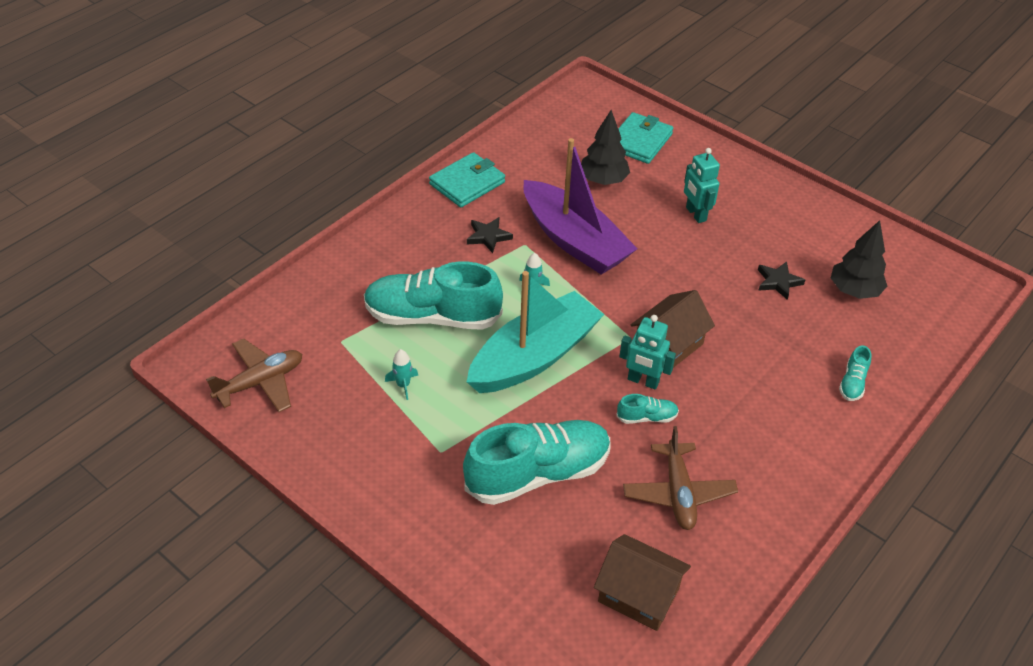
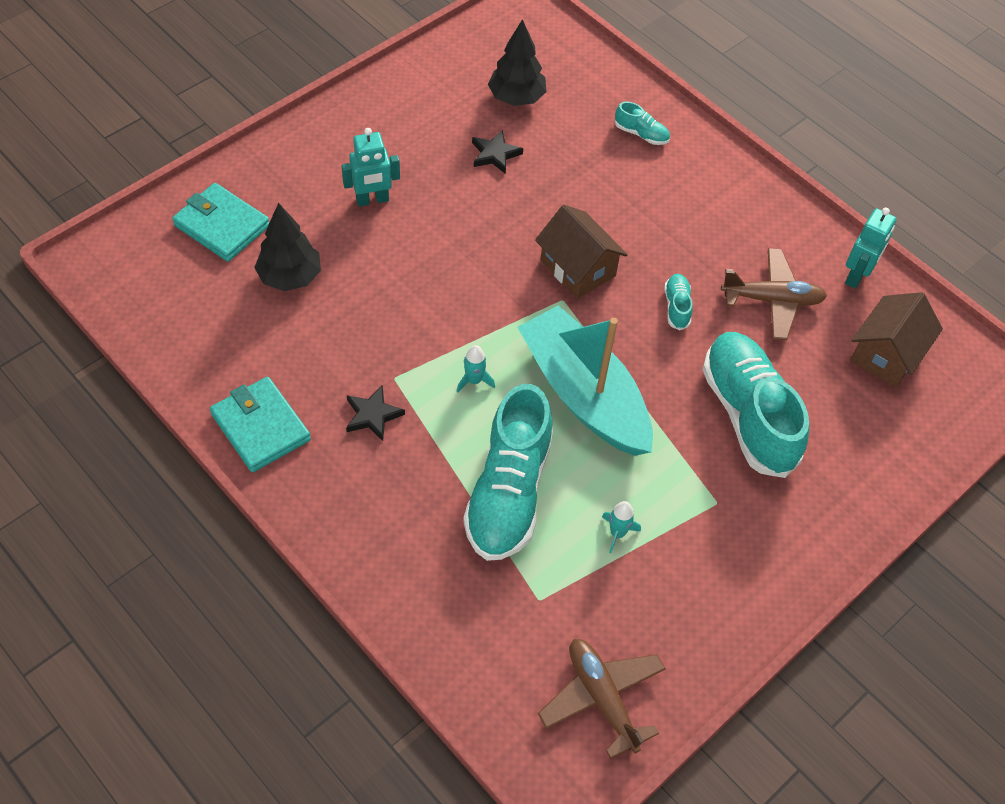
camera: 85 degrees left, 10 degrees up
(574, 241) = (397, 325): purple boat -> none
(643, 381) = (627, 300): turquoise robot -> turquoise robot (857, 276)

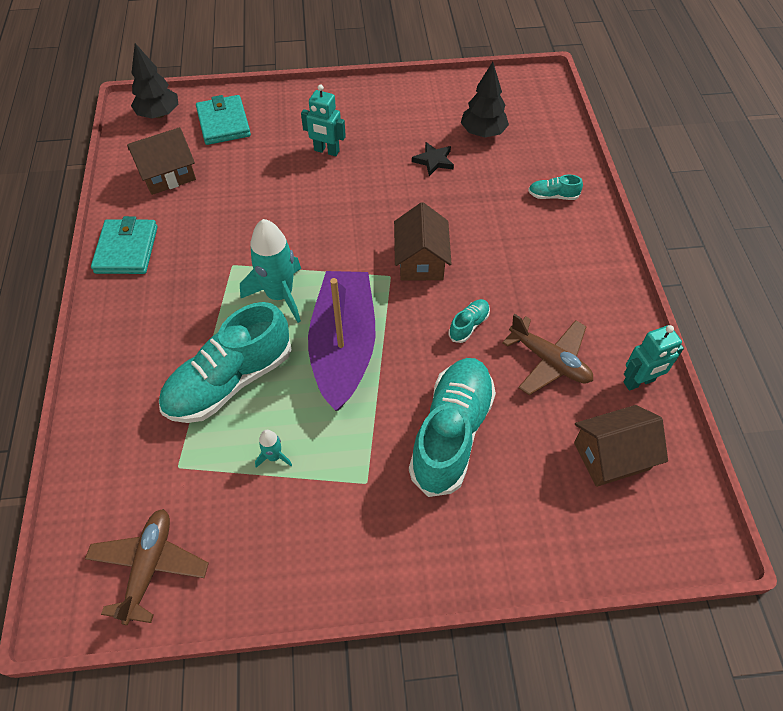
camera: 40 degrees right, 0 degrees up
(219, 320) = (168, 175): none -> brown house
(290, 277) = (232, 171): black tree -> black tree (159, 114)
(373, 415) = (196, 280): black star -> none
(474, 380) = (280, 295): turquoise rocket -> turquoise rocket, size x2.18
(584, 394) = (343, 346): turquoise boat -> purple boat
(641, 134) = (552, 196): turquoise shoe -> turquoise shoe turned 120 degrees clockwise

